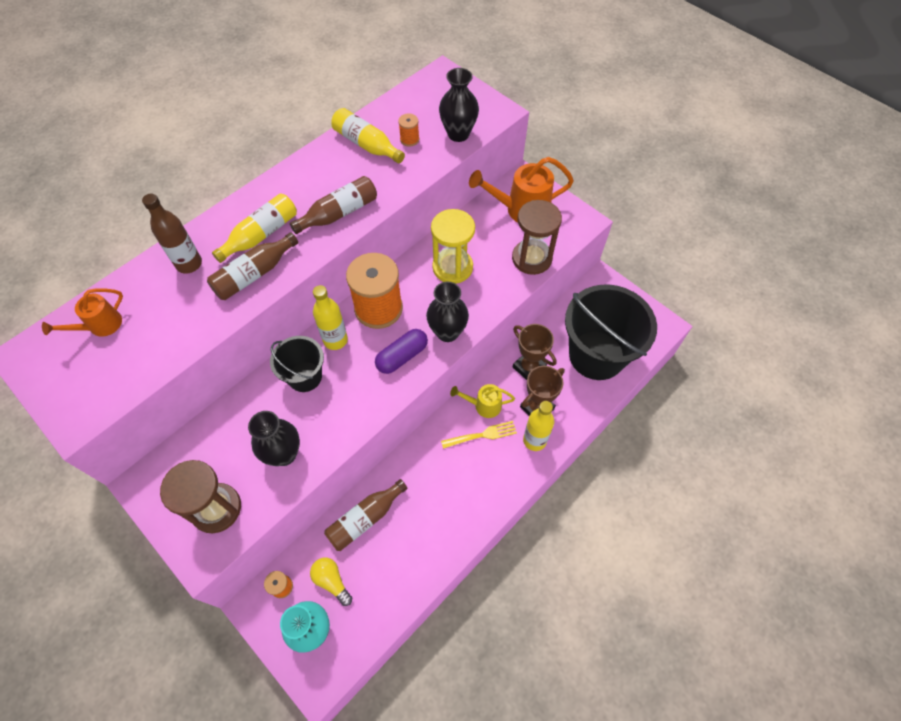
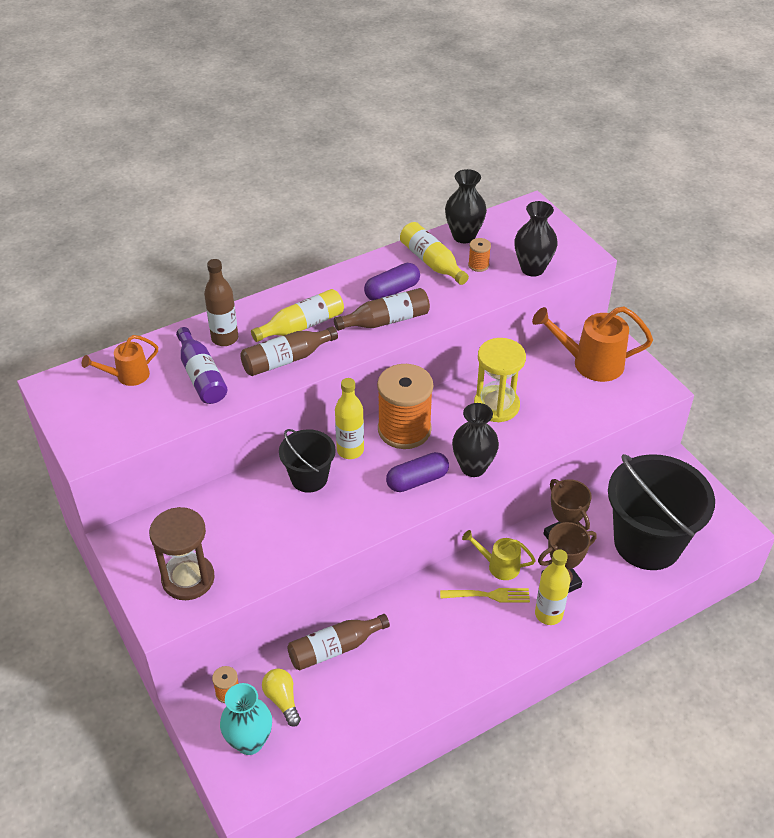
camera: 15 degrees right, 15 degrees down
(175, 310) = (201, 376): none -> purple bottle
(284, 454) = (269, 545): black vase -> black vase (464, 236)
(337, 181) = (392, 291): none -> purple capsule
(531, 258) = (588, 414): brown hourglass -> none

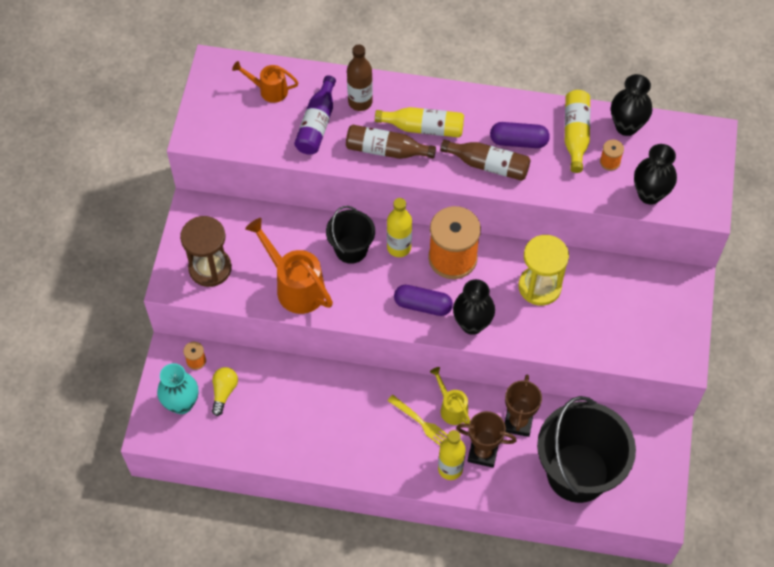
camera: 40 degrees right, 15 degrees up
(334, 648) = (286, 382): brown bottle -> none
(590, 363) = (651, 302): orange watering can -> orange watering can (295, 286)

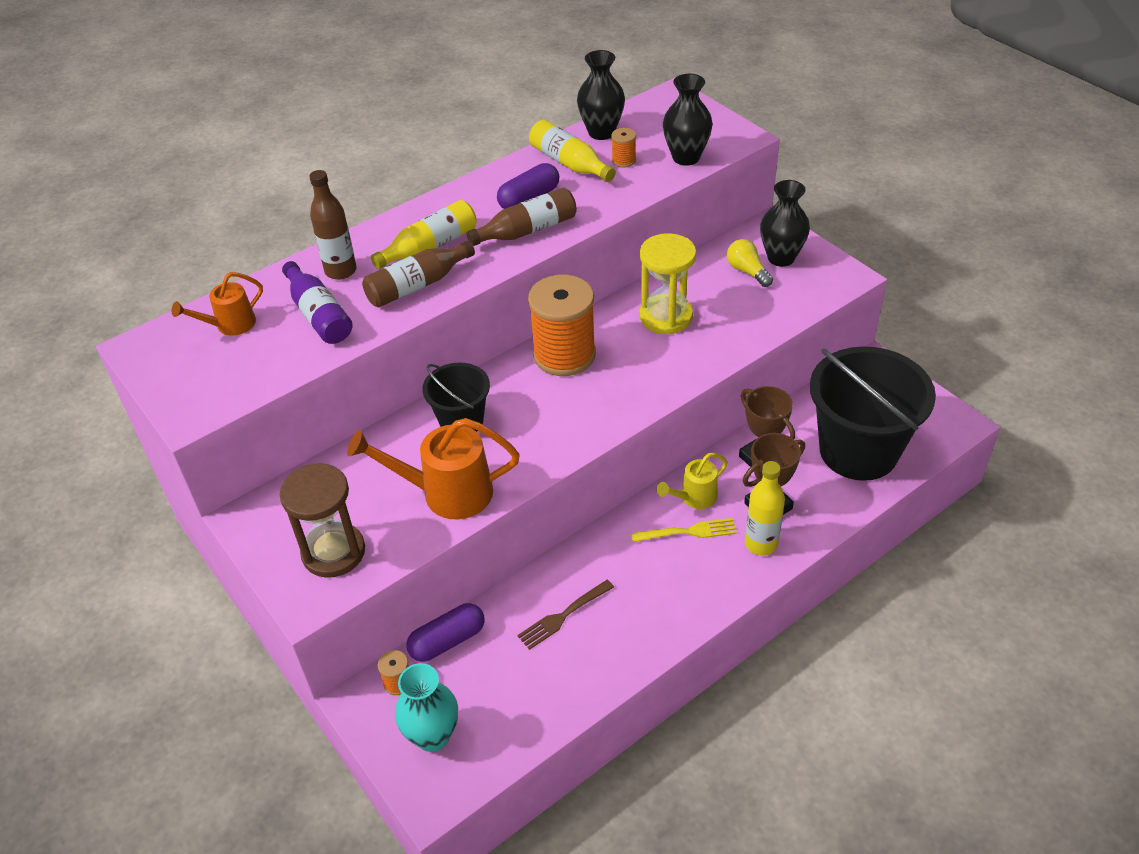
camera: 45 degrees left, 15 degrees down
(224, 392) = (465, 682): yellow light bulb -> yellow light bulb (747, 271)
(307, 405) = (564, 615): none -> brown fork
(399, 247) = (505, 385): yellow bottle -> none
(423, 305) = (588, 408): purple capsule -> purple capsule (447, 641)
(451, 408) = (694, 497): yellow watering can -> yellow watering can turned 45 degrees counterclockwise
(472, 324) = (651, 386): black vase -> black vase (781, 258)

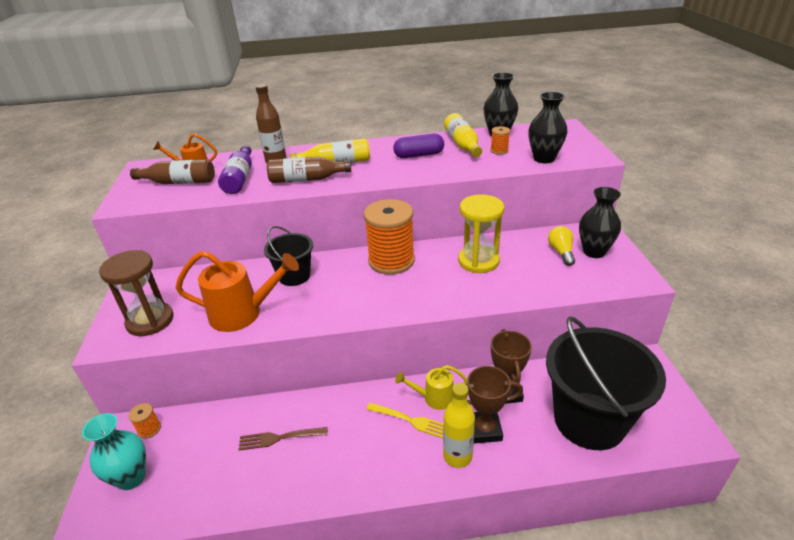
camera: 30 degrees right, 10 degrees down
(446, 493) = (243, 314): orange watering can -> orange watering can turned 150 degrees clockwise
(447, 641) = (200, 417): purple capsule -> none
(528, 230) = (400, 170): brown bottle -> brown bottle (179, 182)

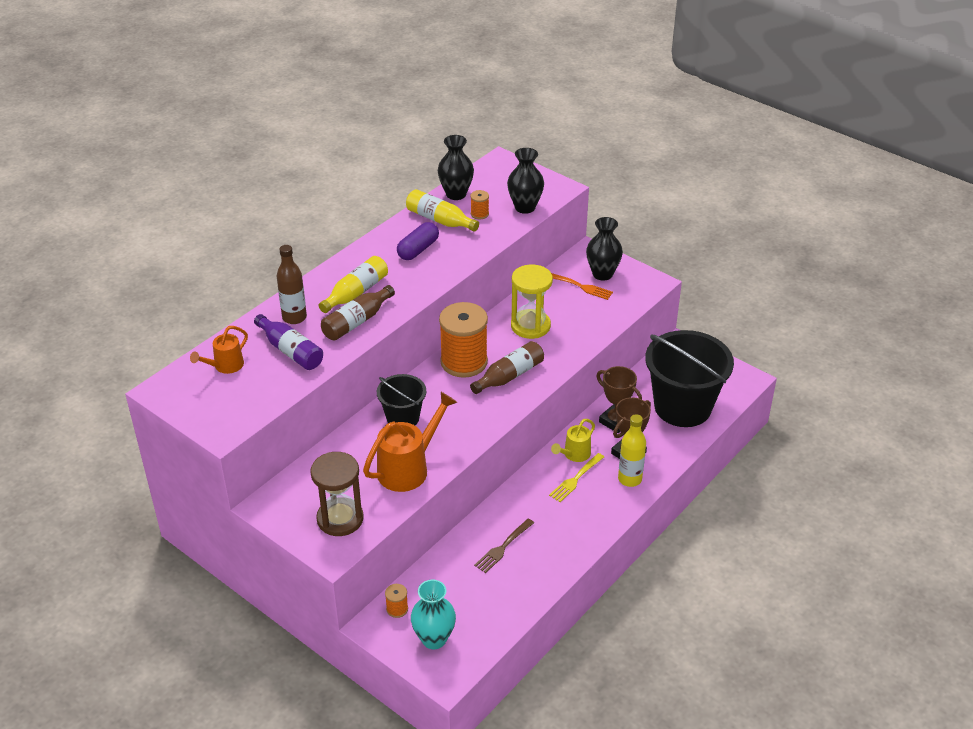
camera: 45 degrees left, 5 degrees up
(179, 182) = (237, 384): brown bottle -> brown bottle (509, 376)
(410, 420) = (576, 479): yellow fork -> yellow fork turned 150 degrees clockwise
(561, 252) = (580, 286): yellow light bulb -> orange fork

